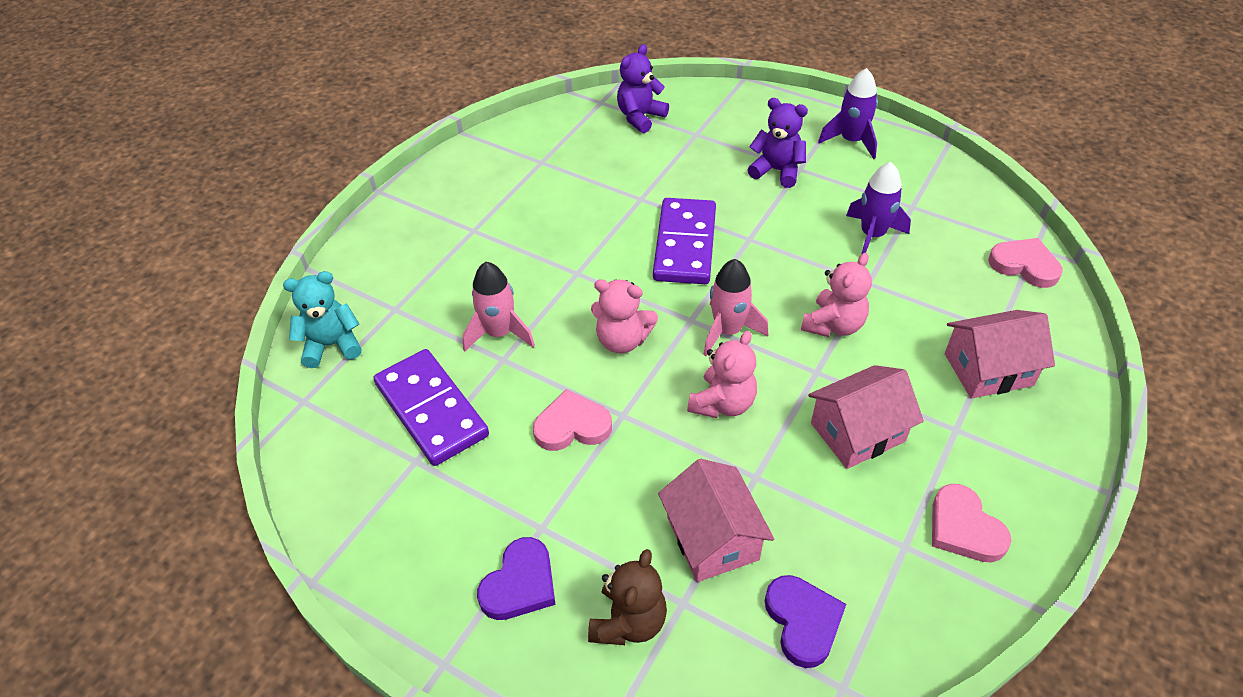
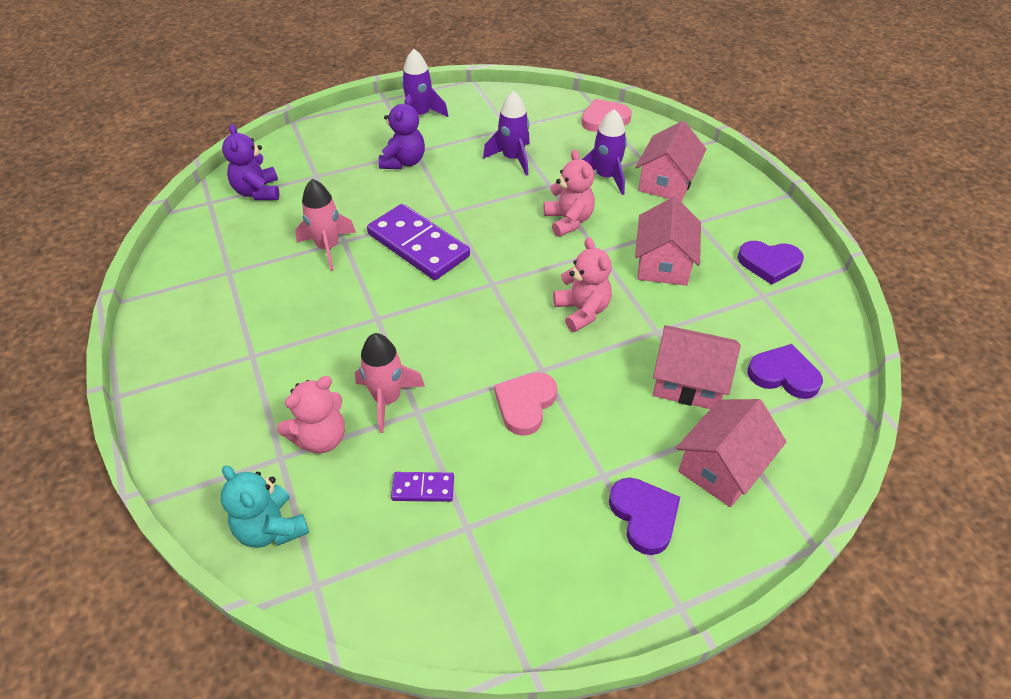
camera: 55 degrees left, 0 degrees up
(331, 345) = (271, 528): turquoise teddy bear -> turquoise teddy bear turned 60 degrees counterclockwise
(431, 410) = (423, 488): purple domino -> purple domino, size x0.46
(622, 340) = (472, 330): pink teddy bear -> pink teddy bear (320, 438)
(628, 622) = (722, 467): brown teddy bear -> pink house
(728, 331) = (522, 271): pink rocket -> pink rocket (328, 247)
(777, 171) = (404, 162): purple teddy bear -> purple teddy bear turned 135 degrees clockwise
(933, 317) = (606, 177): none -> purple rocket
(964, 528) = (769, 263): pink heart -> purple heart

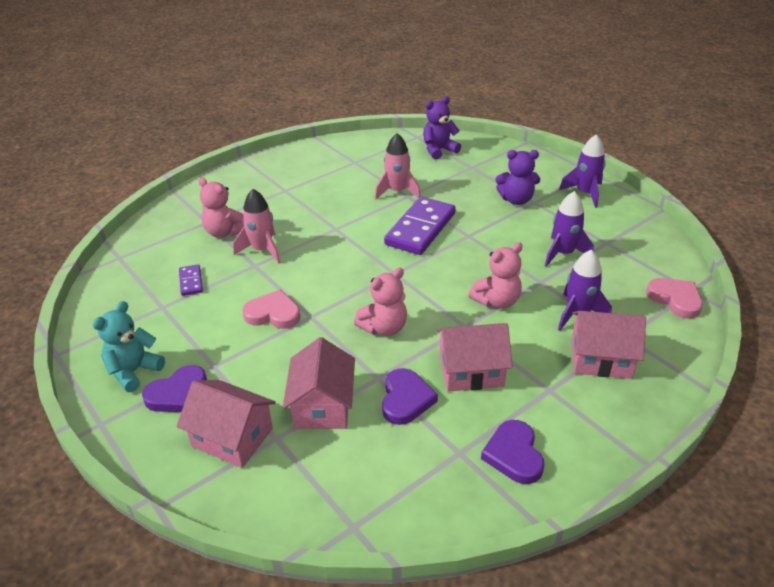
camera: 75 degrees right, 10 degrees down
(271, 528) = (156, 232): turquoise teddy bear -> turquoise teddy bear (134, 371)
(783, 375) = (352, 476): purple heart -> purple heart (406, 399)

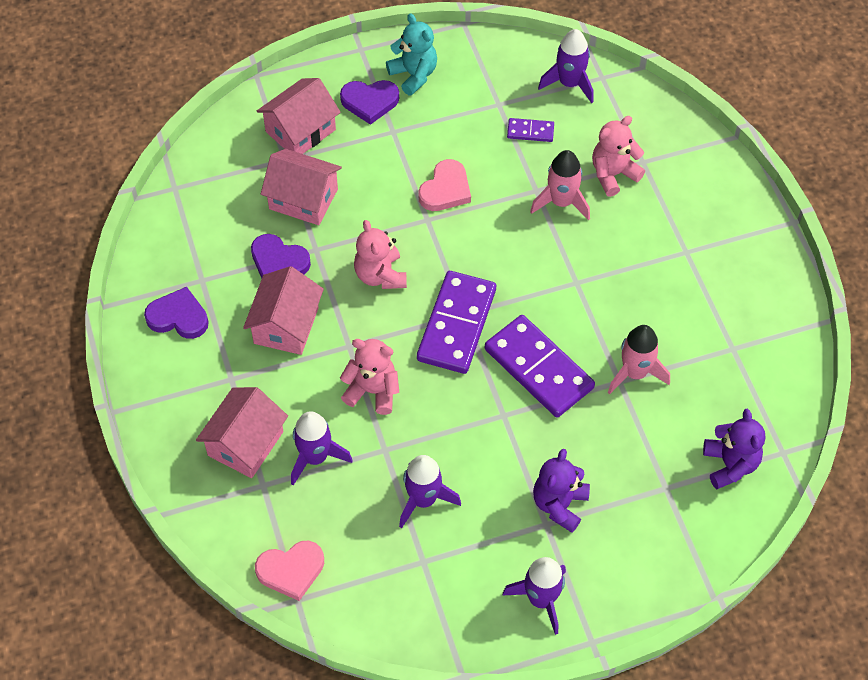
camera: 110 degrees right, 20 degrees up
(129, 272) = (569, 83): none -> purple rocket
(178, 394) = (370, 102): purple heart -> purple heart turned 75 degrees counterclockwise
(407, 274) = (457, 325): none -> purple domino
(497, 301) = (372, 391): pink teddy bear -> pink teddy bear turned 120 degrees clockwise

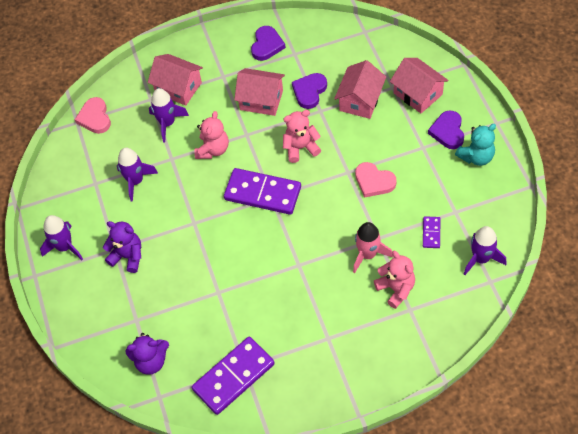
camera: 95 degrees right, 0 degrees up
(539, 368) = (228, 242): purple domino -> purple domino (234, 377)
(635, 373) = (224, 302): pink rocket -> none

